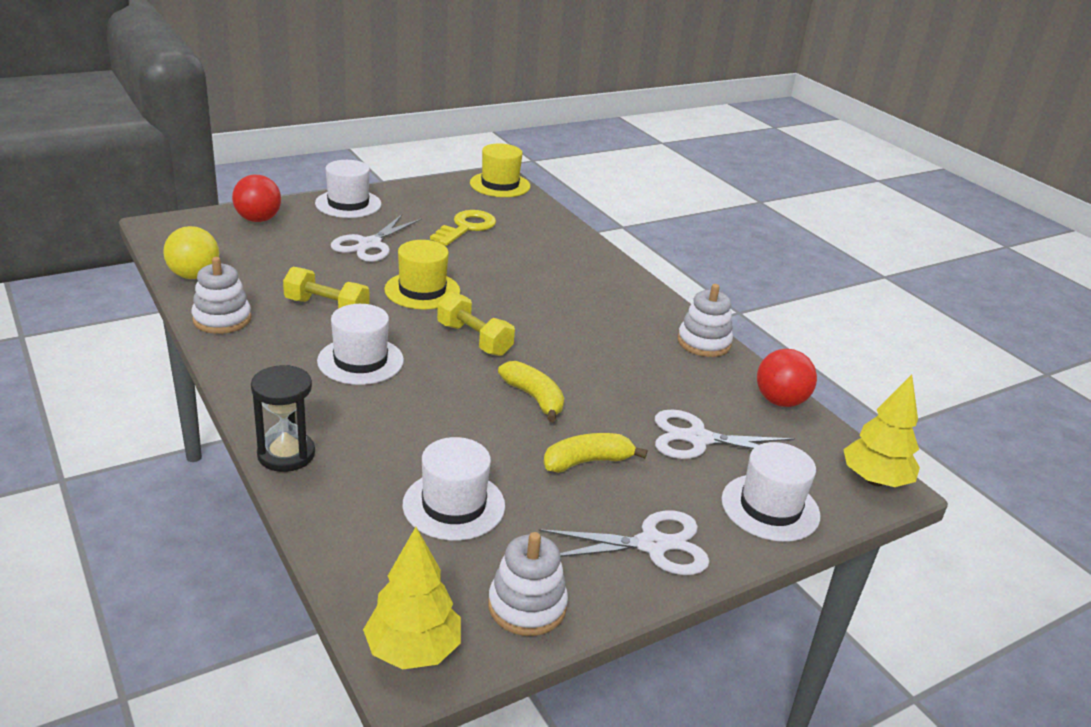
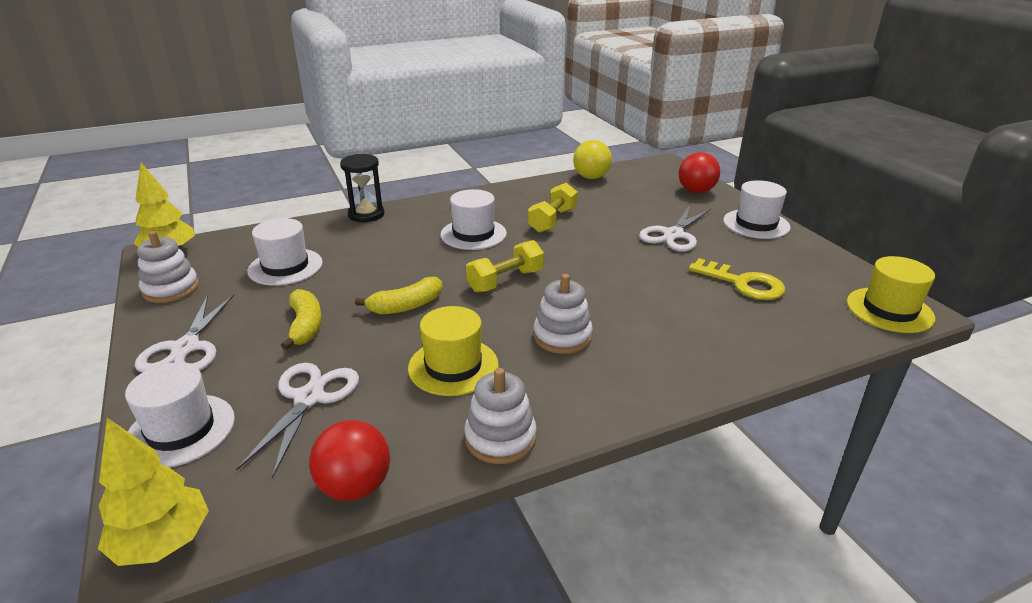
camera: 100 degrees right, 0 degrees up
(222, 319) = (530, 189): white stacking toy -> white stacking toy (562, 336)
(370, 244) = (673, 235): white scissors -> white scissors turned 90 degrees counterclockwise
(422, 290) = (591, 258): yellow hat -> yellow hat (453, 366)

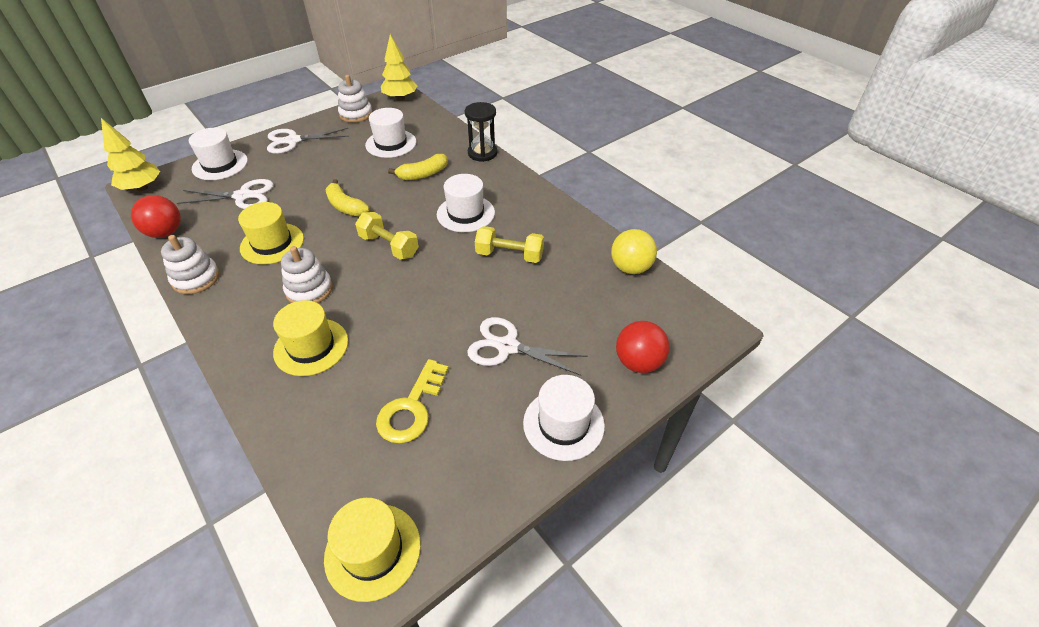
camera: 75 degrees right, 15 degrees up
(305, 326) = (318, 173): yellow banana -> yellow banana (423, 174)
(658, 336) = (311, 346): none -> yellow hat

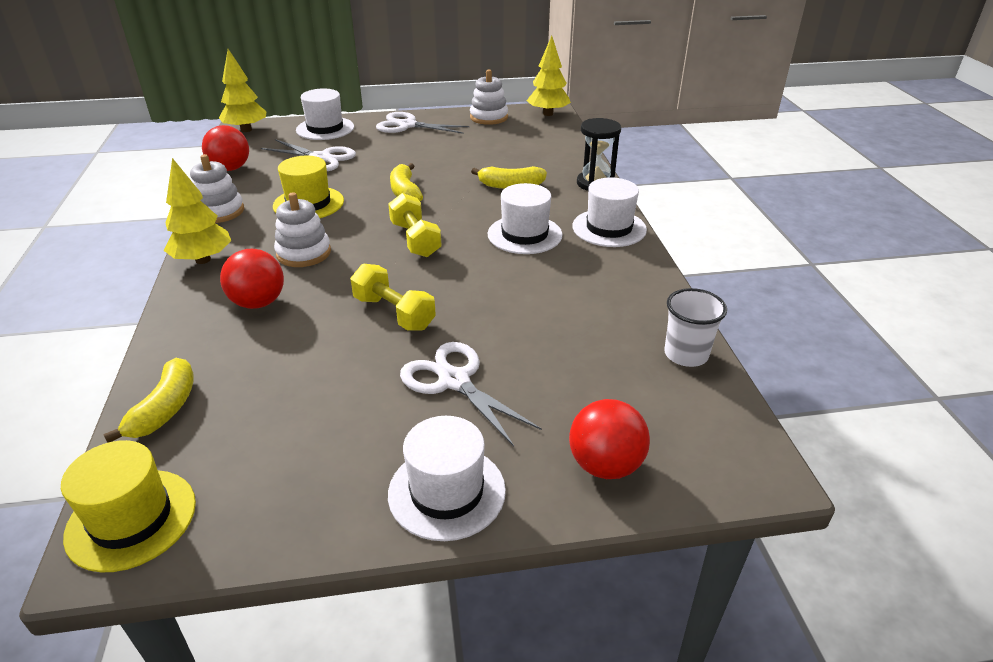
camera: 30 degrees right, 10 degrees down
(225, 328) = (203, 260): none -> yellow tree
(311, 346) = (258, 303): yellow hat -> red ball
(318, 462) = (165, 409): none -> yellow banana
(391, 143) = (501, 150): white hat -> white hat (609, 228)
(411, 408) = (297, 399): yellow key -> none
(509, 255) = (539, 290): yellow dumbbell -> yellow dumbbell (394, 313)
(630, 268) = (686, 354): yellow ball -> white cup

